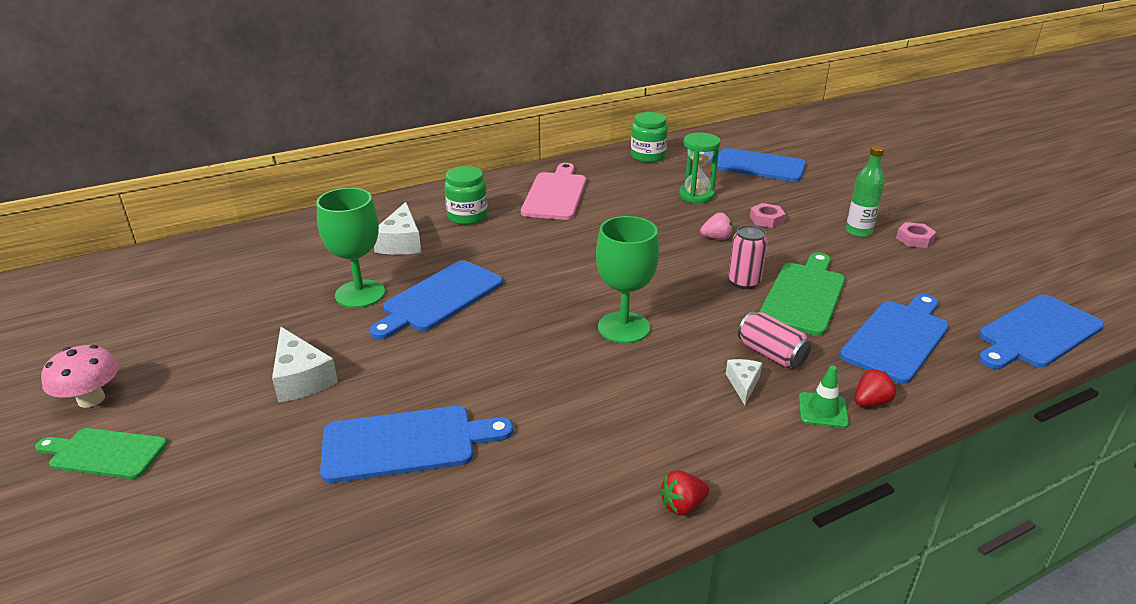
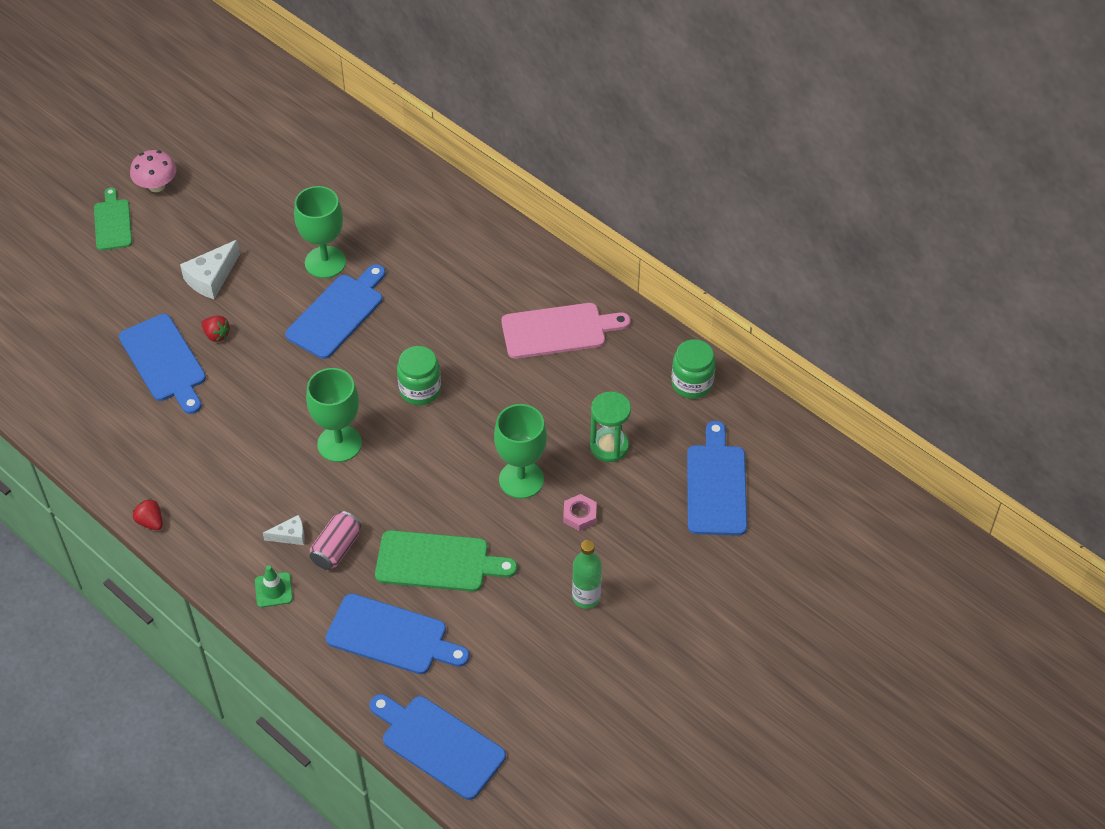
camera: 70 degrees right, 20 degrees up
(401, 242) = (415, 253): white cheese -> none
(440, 298) = (337, 313): blue cutting board -> blue cutting board turned 105 degrees clockwise
(467, 216) = (482, 280): green jar -> green jar (420, 390)
(716, 238) = (521, 479): pink strawberry -> green goblet
(744, 282) = (444, 514): pink can -> none
(870, 402) = (294, 620): red strawberry -> red strawberry (216, 335)
(914, 239) = (590, 648): pink nut -> none

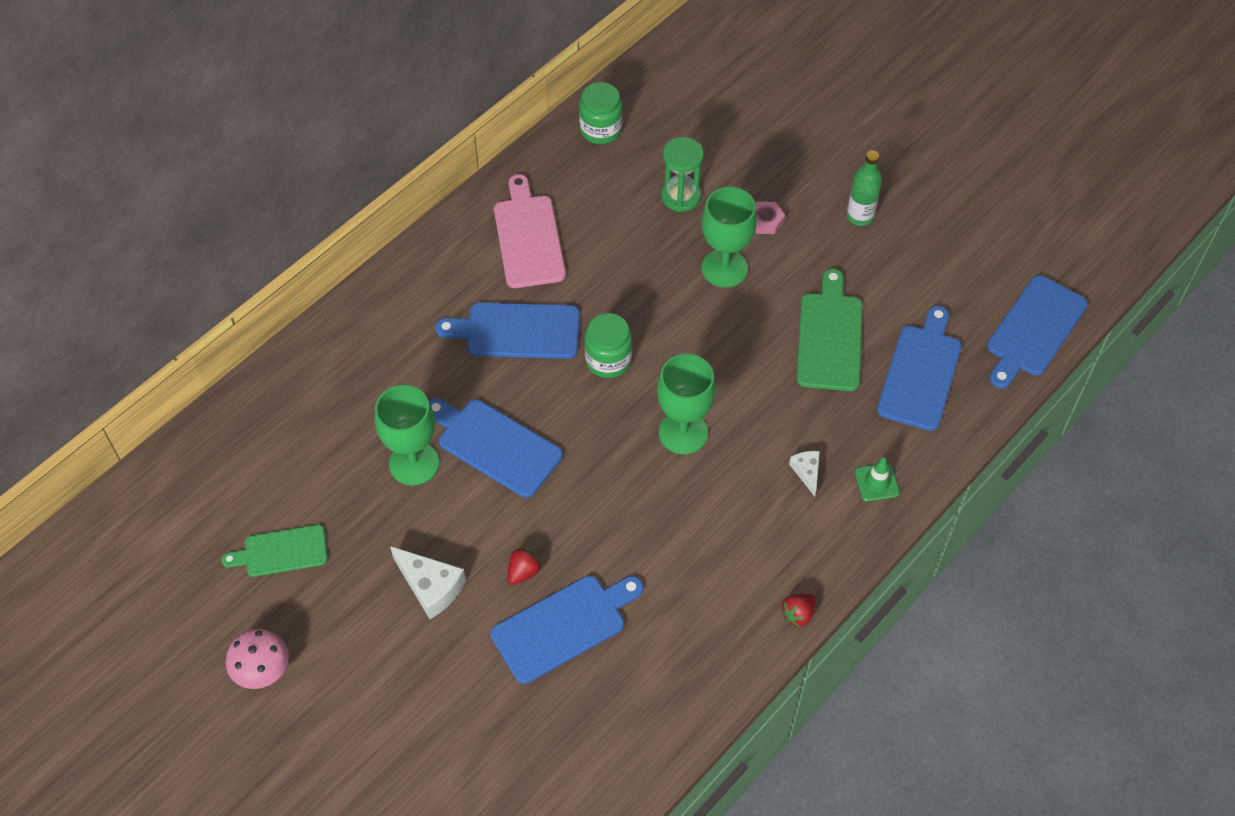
camera: 90 degrees left, 5 degrees up
(112, 222) = (324, 718): green cutting board -> green cutting board (281, 552)
(336, 549) = (820, 427): pink can -> none
(716, 485) = (724, 116): blue cutting board -> blue cutting board (517, 331)

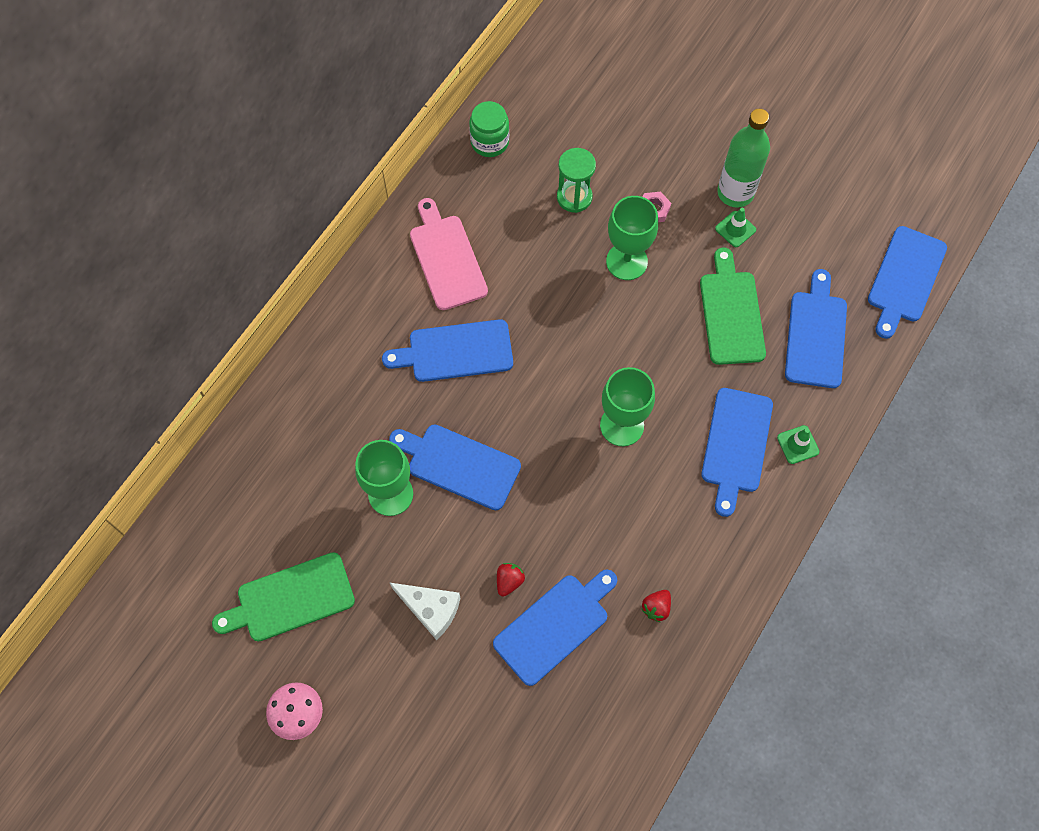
camera: 10 degrees left, 10 degrees up
(281, 552) = (290, 599): green cutting board -> green cutting board, size x1.50
(608, 360) = (542, 366): green jar -> none
(798, 614) = (754, 579): red strawberry -> red strawberry (656, 608)
(806, 472) = (736, 445): white cheese -> blue cutting board
(852, 253) = (735, 229): none -> green traffic cone
(860, 216) = (735, 193): green bottle -> green bottle, size x1.53

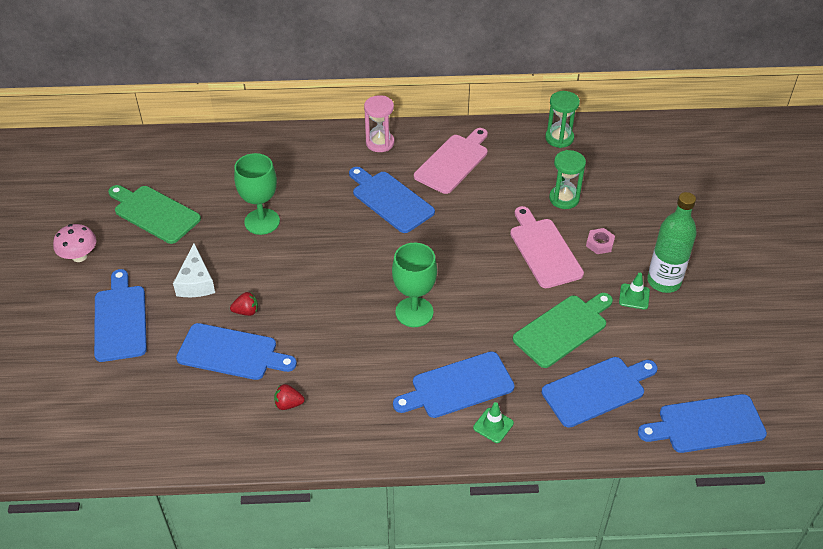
camera: 55 degrees right, 20 degrees down
(362, 308) = (380, 143): none -> pink hourglass
(459, 465) = (310, 243): blue cutting board -> blue cutting board (120, 320)
(489, 142) = (559, 138): green jar -> green hourglass
(626, 261) = (544, 250): green goblet -> pink cutting board

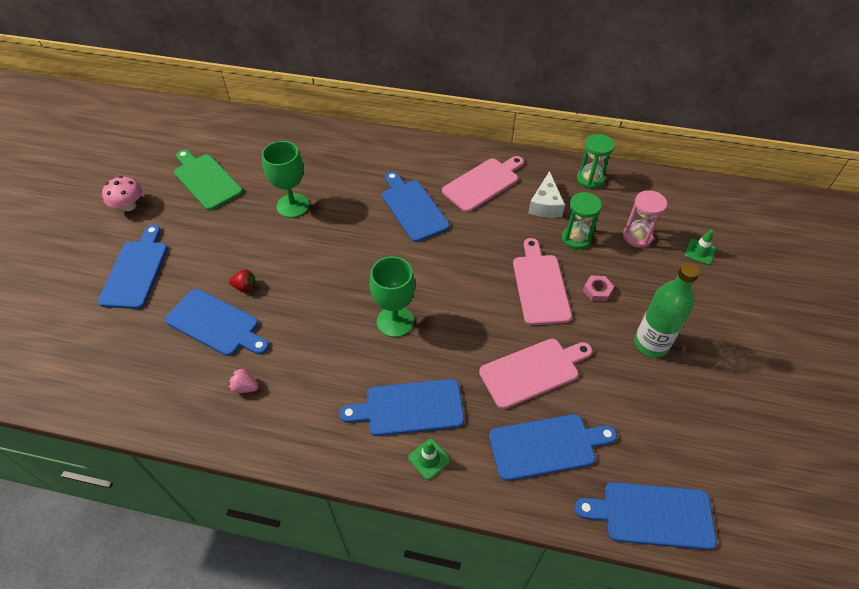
camera: 15 degrees right, 5 degrees up
(196, 282) = (214, 250): white cheese -> white cheese (545, 205)
(288, 404) = (245, 387): red strawberry -> pink strawberry
(380, 143) = (423, 154): pink hourglass -> pink hourglass (637, 236)
(563, 329) = (532, 371): green cutting board -> pink cutting board
(634, 296) = (615, 353): green traffic cone -> green traffic cone (700, 252)

